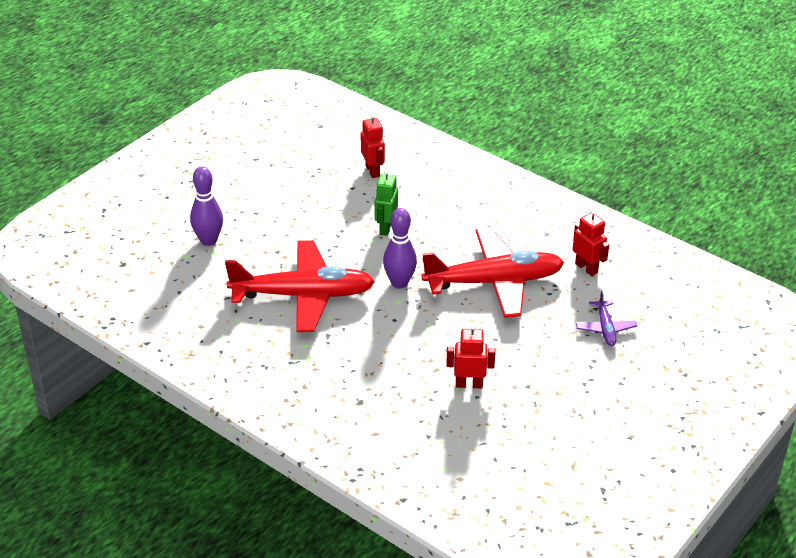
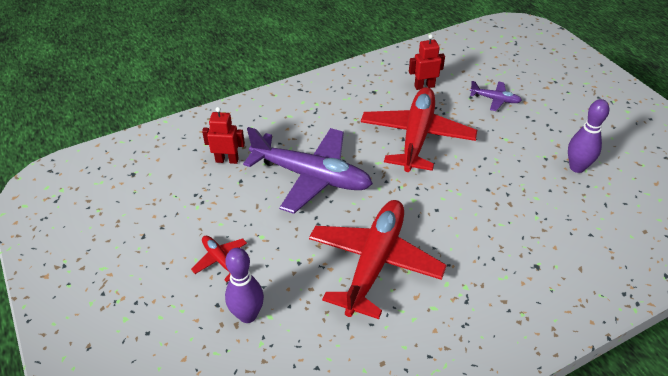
camera: 65 degrees left, 5 degrees up
(255, 208) = (221, 260): none -> red plane
(385, 228) = (311, 177): green robot -> purple plane
(399, 283) = (390, 191): purple bowling pin -> purple bowling pin (577, 167)
(469, 384) = (534, 190): red robot -> none

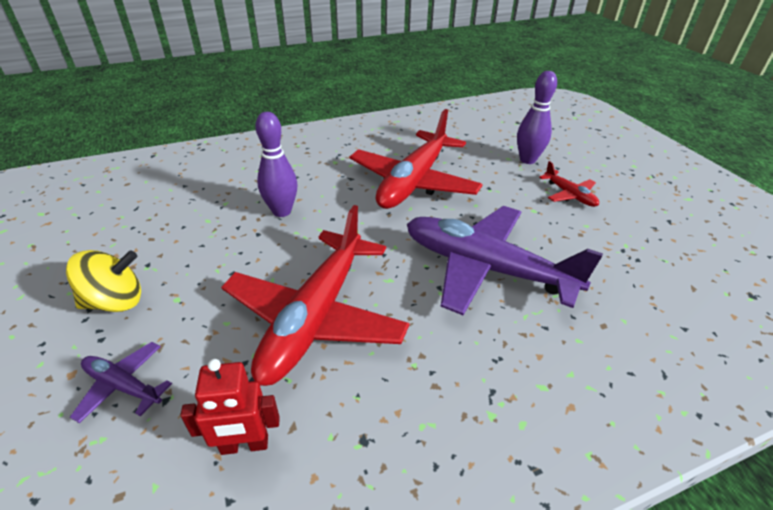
camera: 175 degrees left, 5 degrees down
(227, 160) = (620, 304): red robot -> none
(540, 134) = (115, 301): none -> yellow spinning top
(577, 167) = (120, 248): purple bowling pin -> purple bowling pin (282, 211)

